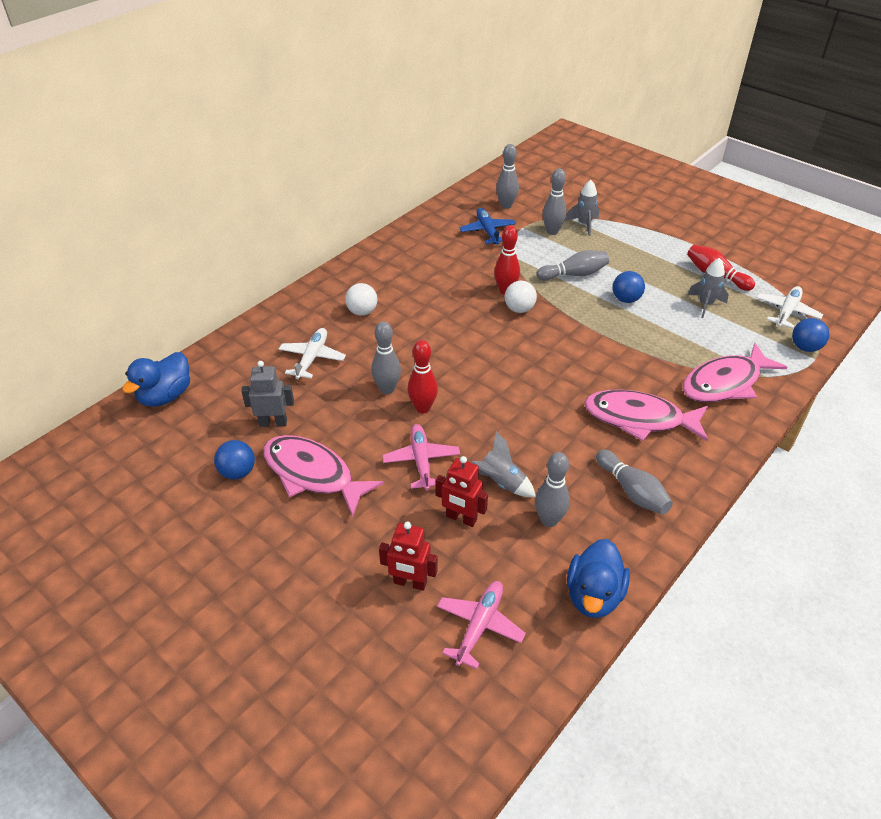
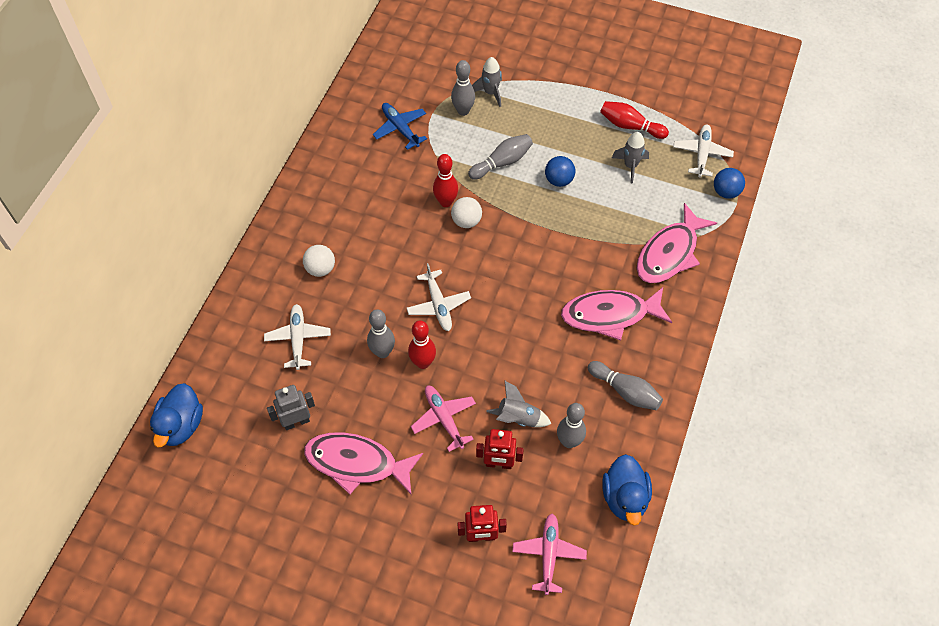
camera: 20 degrees left, 15 degrees up
(238, 472) = (290, 483): blue ball -> none
(461, 366) = (438, 305): none -> white plane
(506, 206) = (405, 87): grey bowling pin -> none

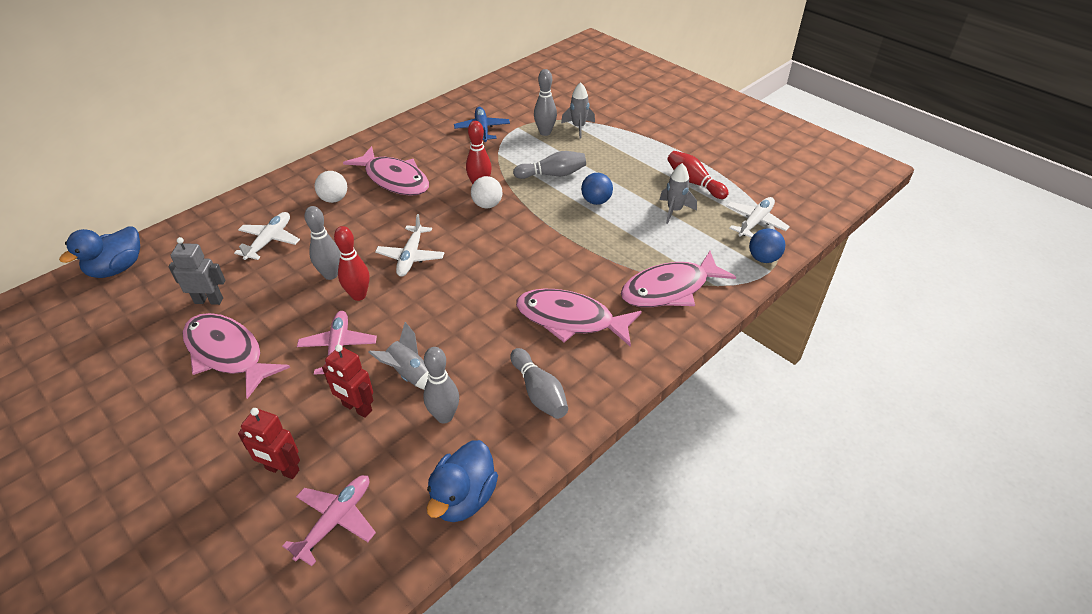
camera: 25 degrees right, 15 degrees down
(360, 223) = (394, 179): none -> pink fish

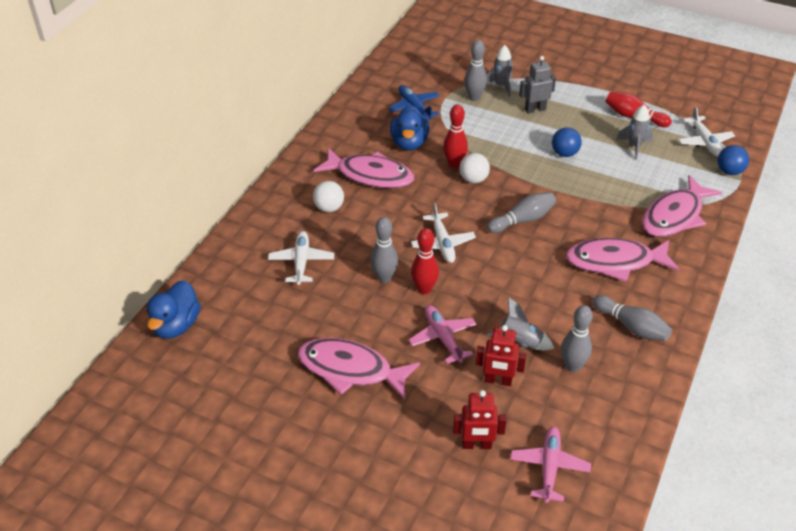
camera: 20 degrees left, 0 degrees up
(209, 300) = (292, 330): grey robot -> grey robot (535, 109)
(463, 498) = (632, 420): blue duck -> blue duck (409, 143)
(552, 174) = (510, 137): grey bowling pin -> grey bowling pin (522, 220)
(755, 222) = (704, 141): white plane -> white plane turned 150 degrees clockwise

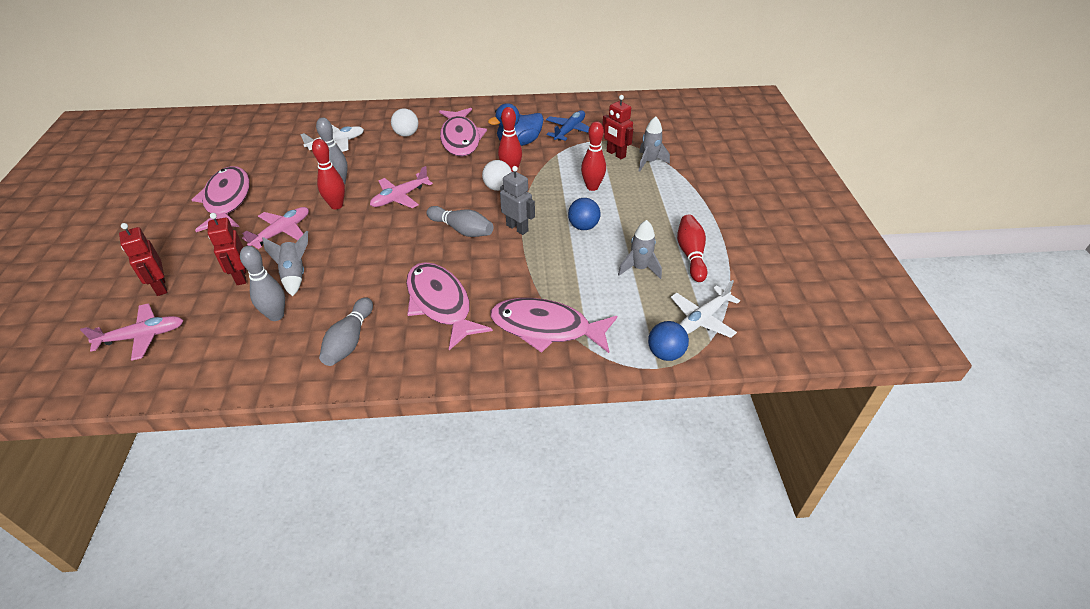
camera: 60 degrees right, 0 degrees up
(176, 325) = (245, 120): blue duck -> none
(442, 243) = (400, 197): white plane -> pink plane
(474, 98) = (615, 154): grey bowling pin -> red robot
(513, 128) = (592, 187): none -> red bowling pin
(535, 109) = (634, 190): grey robot -> grey robot (517, 228)

